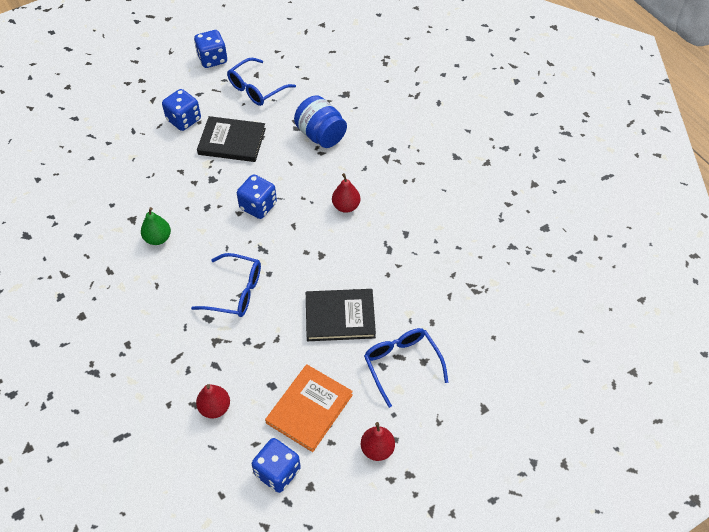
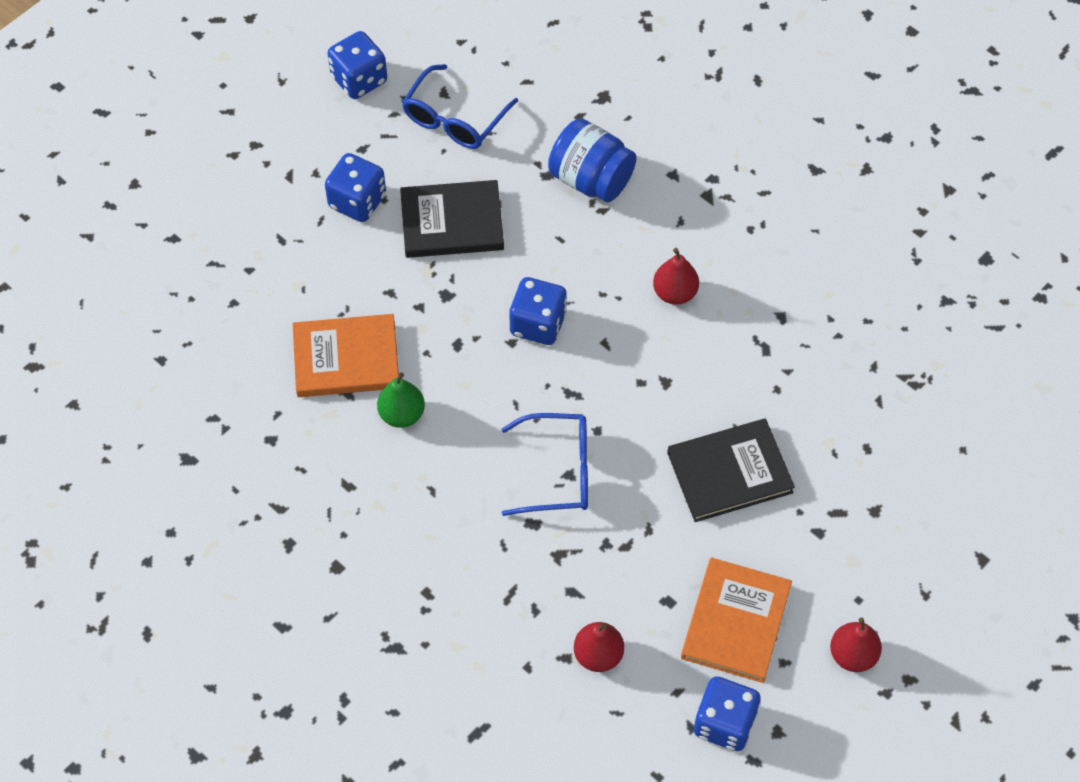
camera: 15 degrees left, 5 degrees up
(140, 201) = (346, 359): none -> orange book
(401, 364) = (844, 522): blue glasses -> none

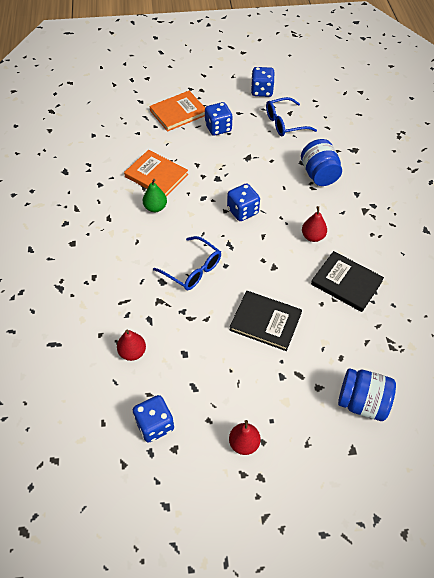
camera: 40 degrees right, 5 degrees down
(452, 222) = (246, 156): black book -> black book (346, 283)
(735, 622) = (204, 385): orange book -> orange book (178, 113)
(942, 488) = (362, 402): none -> blue jar

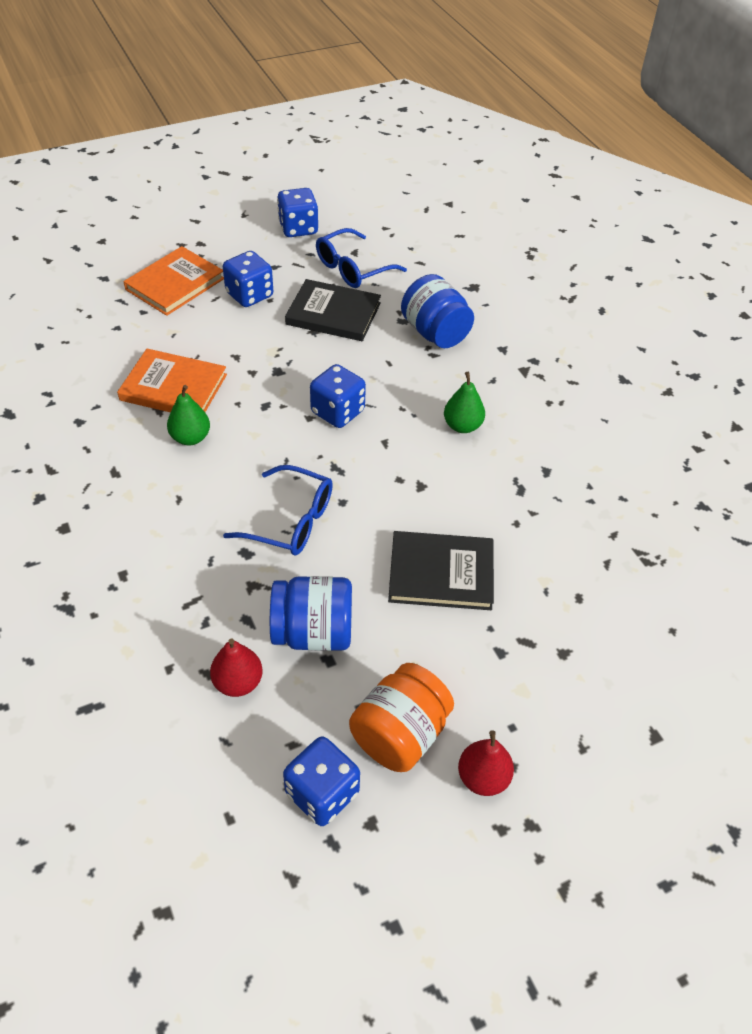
camera: 20 degrees left, 5 degrees down
(207, 406) = (399, 734): none -> orange jar
(312, 236) = (462, 426): red pear -> green pear
(346, 283) = (541, 483): black book -> black book (333, 314)
(362, 402) = (638, 657): blue jar -> blue jar (313, 632)

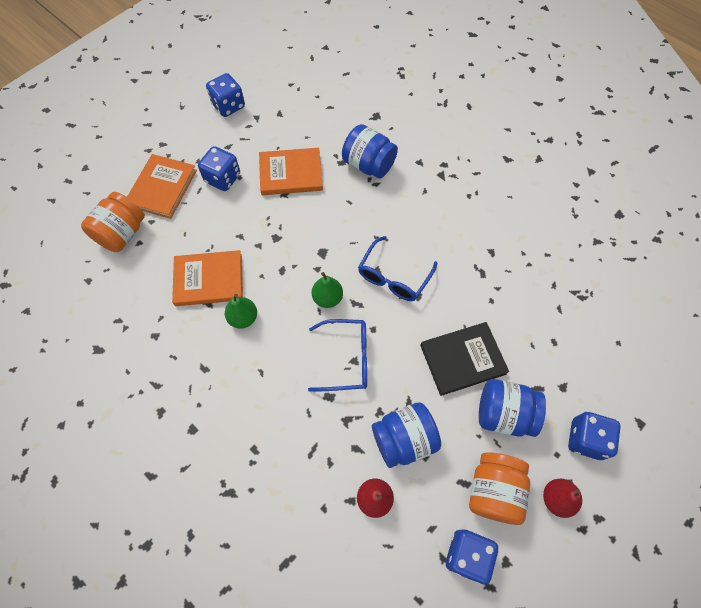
camera: 20 degrees left, 15 degrees up
(103, 313) = (122, 233): none -> orange jar
(333, 314) = (291, 174): black book -> orange book
(338, 412) = (334, 256): blue dice -> blue dice (585, 439)
(352, 269) = (285, 129): blue glasses -> blue glasses (393, 277)
(462, 426) = (422, 236): green pear -> green pear (327, 298)
(463, 653) = (503, 413): none -> blue jar

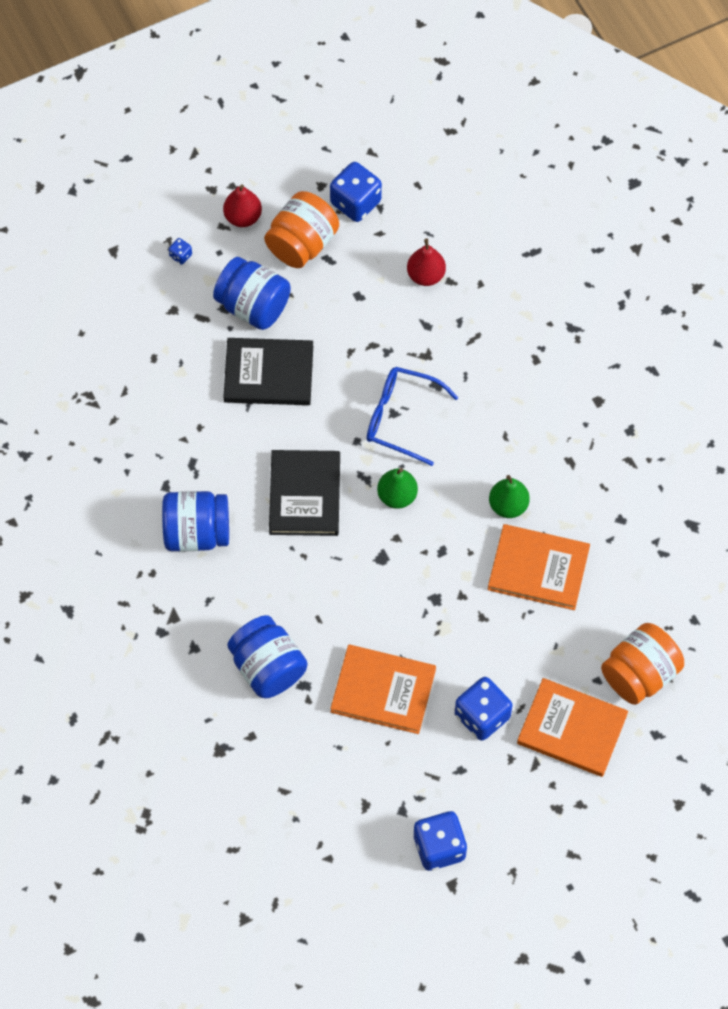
camera: 160 degrees left, 0 degrees up
(162, 188) = (572, 729): orange book -> orange book turned 75 degrees clockwise
(393, 277) = (305, 495): blue glasses -> black book
(404, 439) = (372, 317): blue jar -> blue jar (197, 532)
(585, 439) = (180, 255): blue dice -> blue dice, size x0.44

